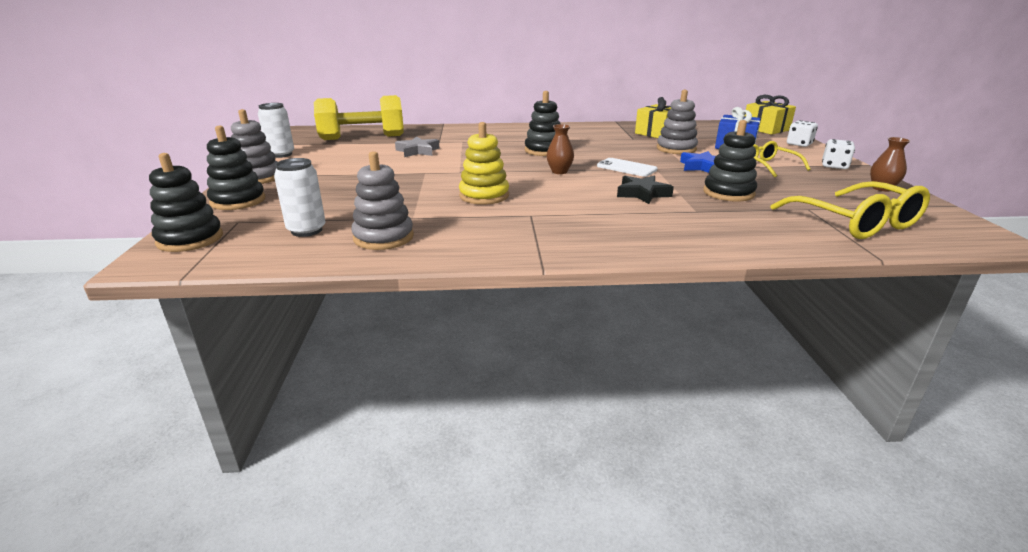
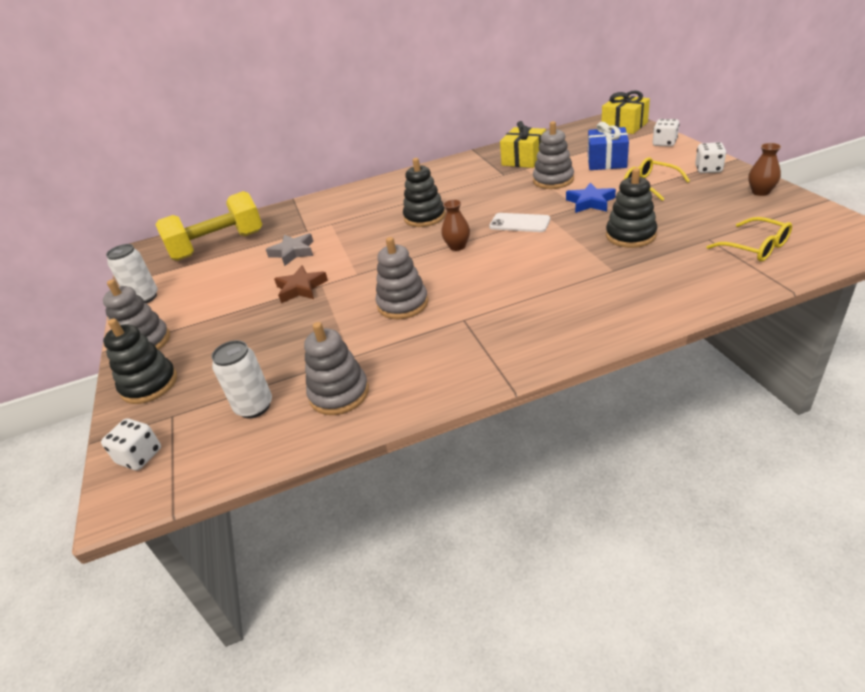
camera: 10 degrees left, 10 degrees up
(190, 239) = (140, 456): black stacking toy -> white dice
(406, 171) = (301, 288): none -> brown star
(484, 196) = (403, 304): yellow stacking toy -> grey stacking toy
(642, 193) = (553, 258): black star -> none
(855, 223) = (755, 247): yellow glasses -> yellow glasses, size x0.62

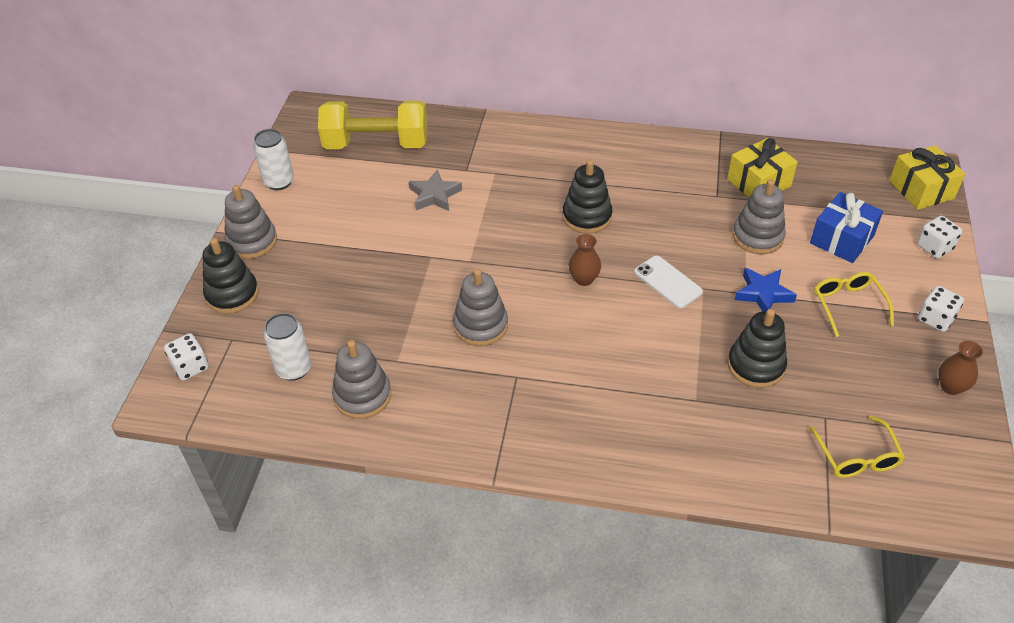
camera: 25 degrees right, 10 degrees up
(301, 288) = (411, 250): brown star -> none

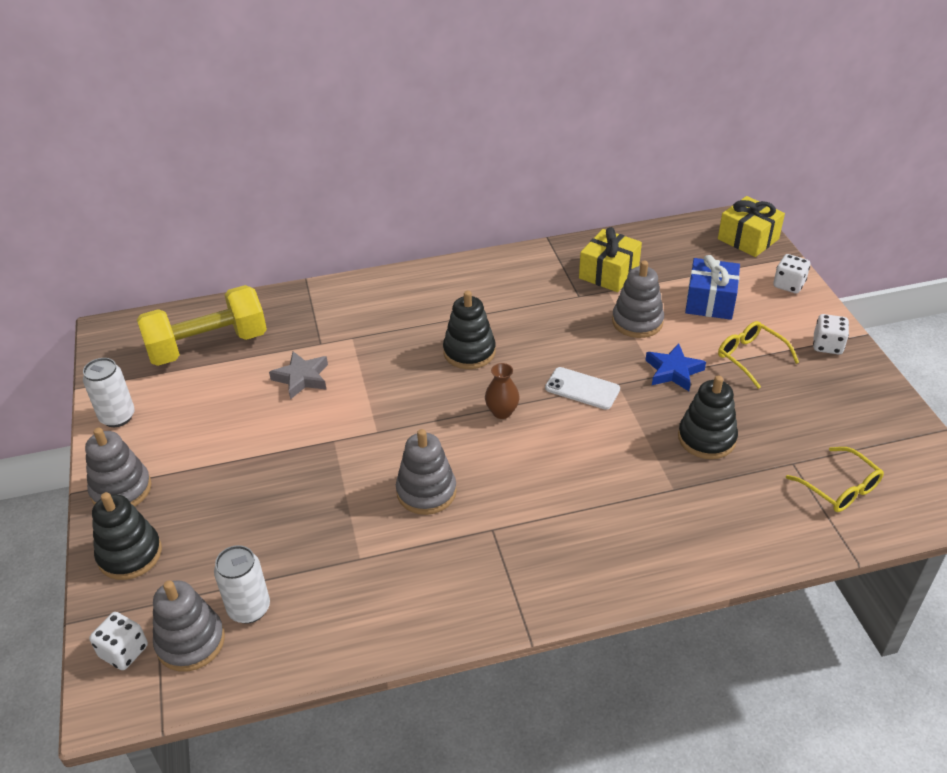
camera: 25 degrees left, 5 degrees down
(362, 396) = (343, 608): grey stacking toy -> grey stacking toy (190, 642)
(950, 387) = (875, 399): brown vase -> none

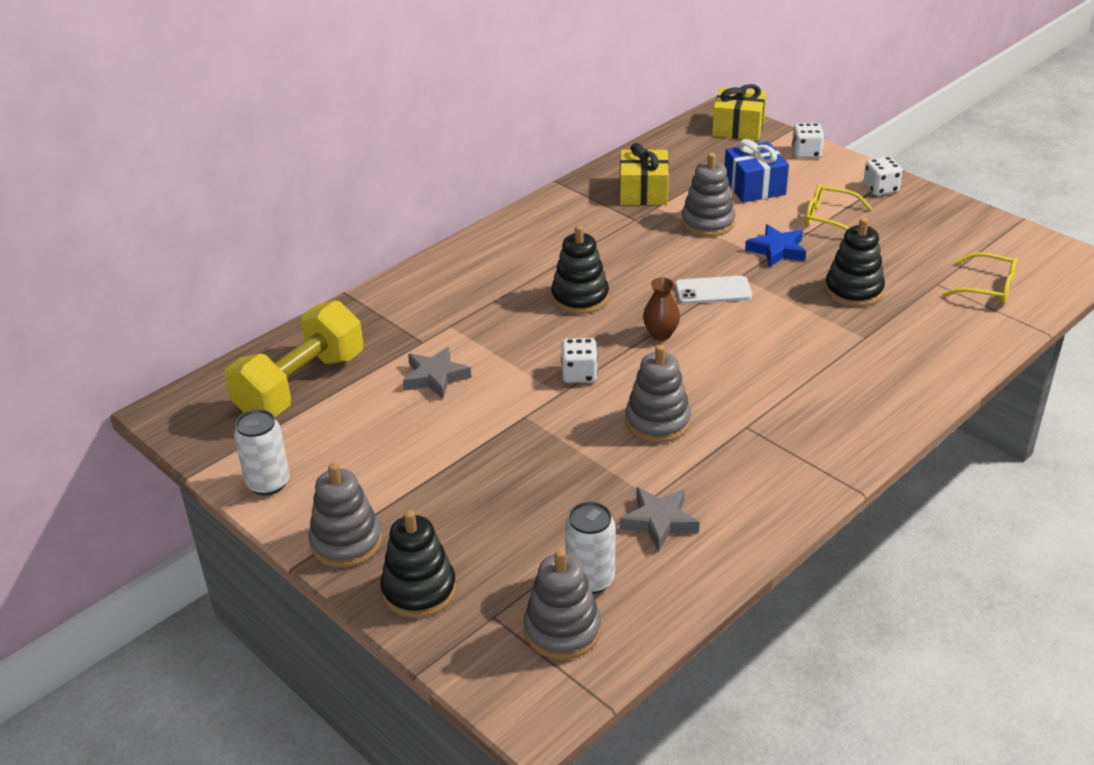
camera: 30 degrees left, 5 degrees down
(124, 651) = (504, 668): white dice -> white dice (579, 374)
(345, 583) = (659, 521): none -> grey star

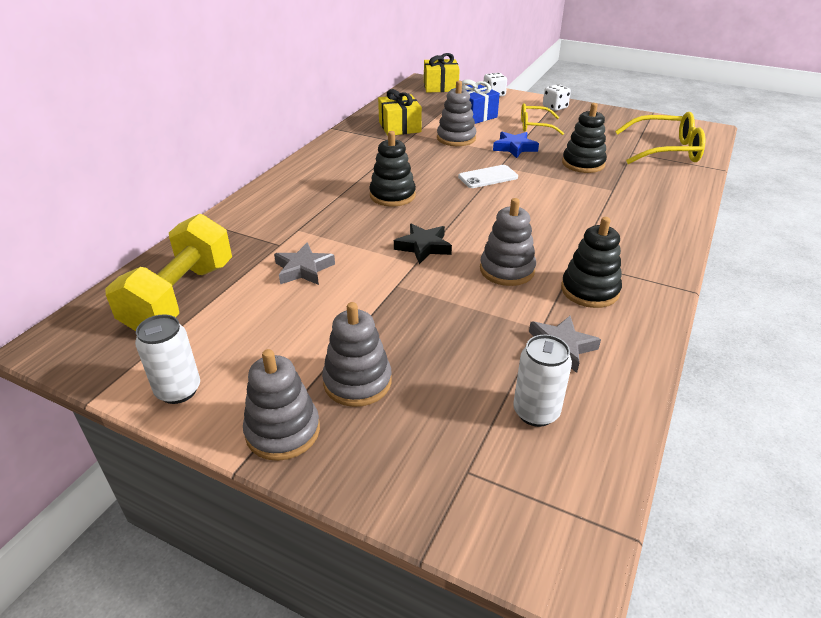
camera: 20 degrees left, 0 degrees up
(419, 590) = (380, 463): black stacking toy -> black stacking toy (589, 290)
(562, 630) = (541, 468): grey stacking toy -> grey stacking toy (357, 382)
(579, 374) = (423, 247): white dice -> black star
(660, 334) = (469, 210): brown vase -> none
(988, 288) = (666, 150): yellow glasses -> yellow glasses, size x1.62

